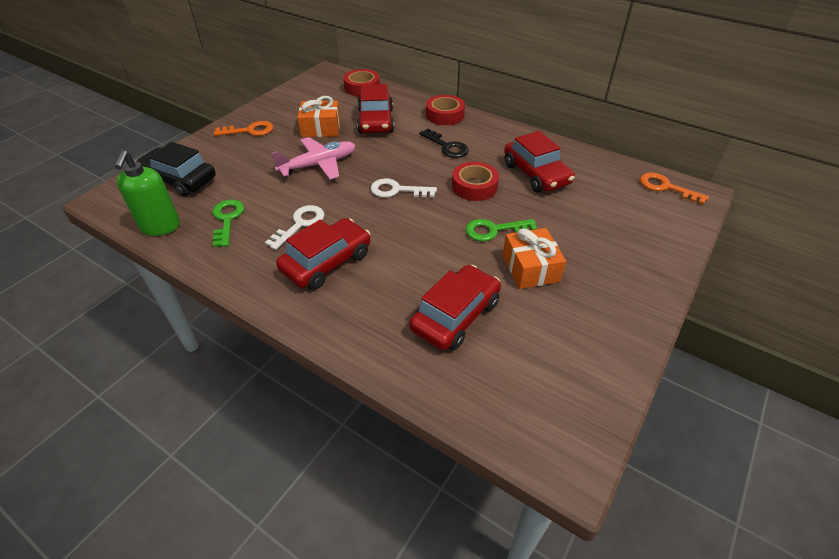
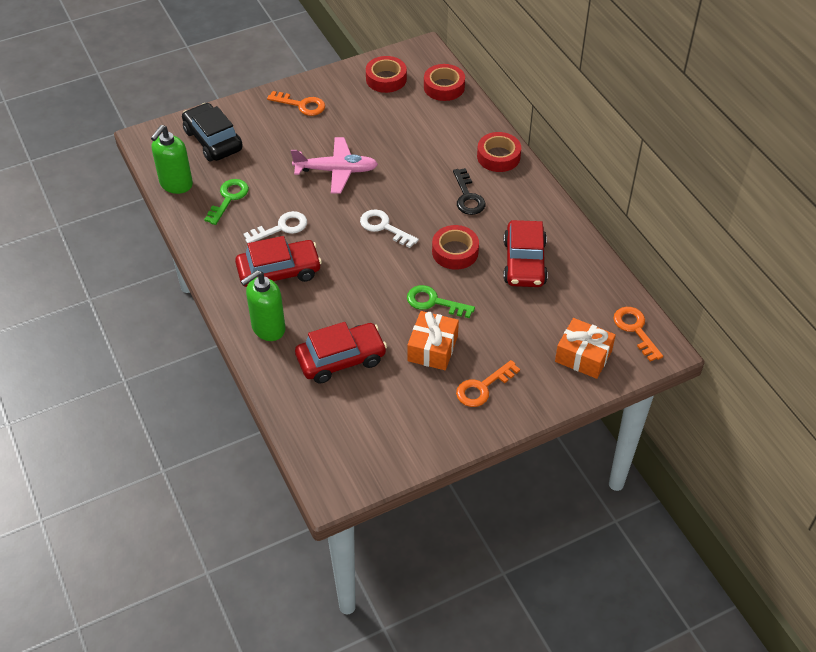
camera: 30 degrees right, 5 degrees up
(311, 95) = (386, 79): none -> red tape
(321, 128) = (367, 127): orange gift -> orange gift (583, 356)
(355, 319) = (268, 328): none -> green soap dispenser
(376, 121) = (424, 138): red car -> none
(606, 282) = (483, 387): none -> orange key

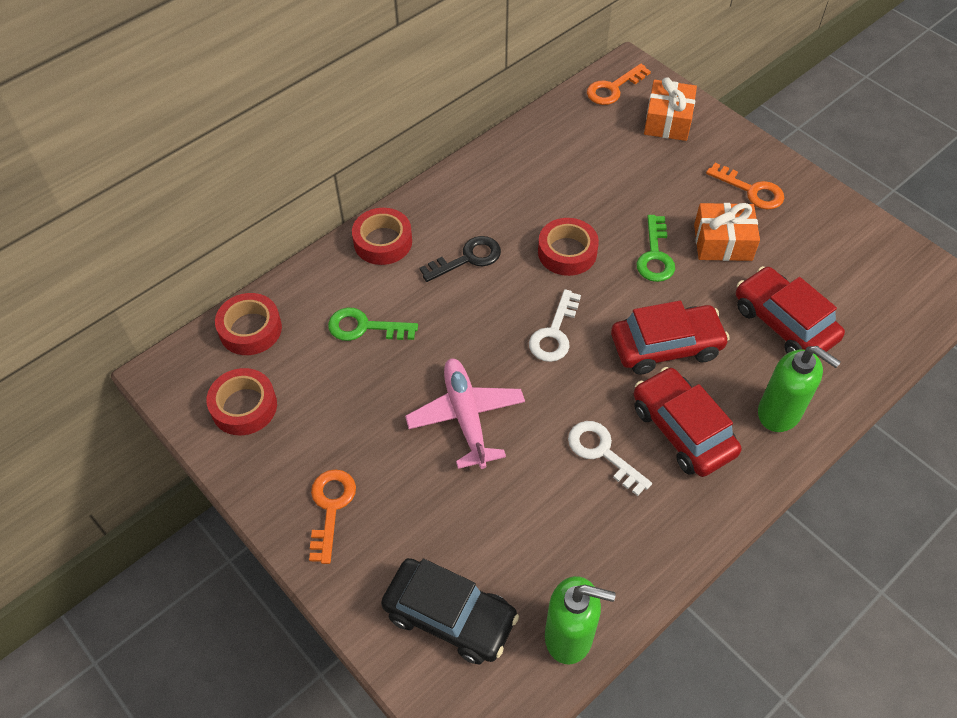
camera: 105 degrees left, 5 degrees up
(213, 140) = (450, 616): black car -> black car turned 105 degrees counterclockwise
(228, 198) = (571, 544): green key -> green key (364, 327)
(524, 262) = (557, 187): red car -> red car (666, 346)

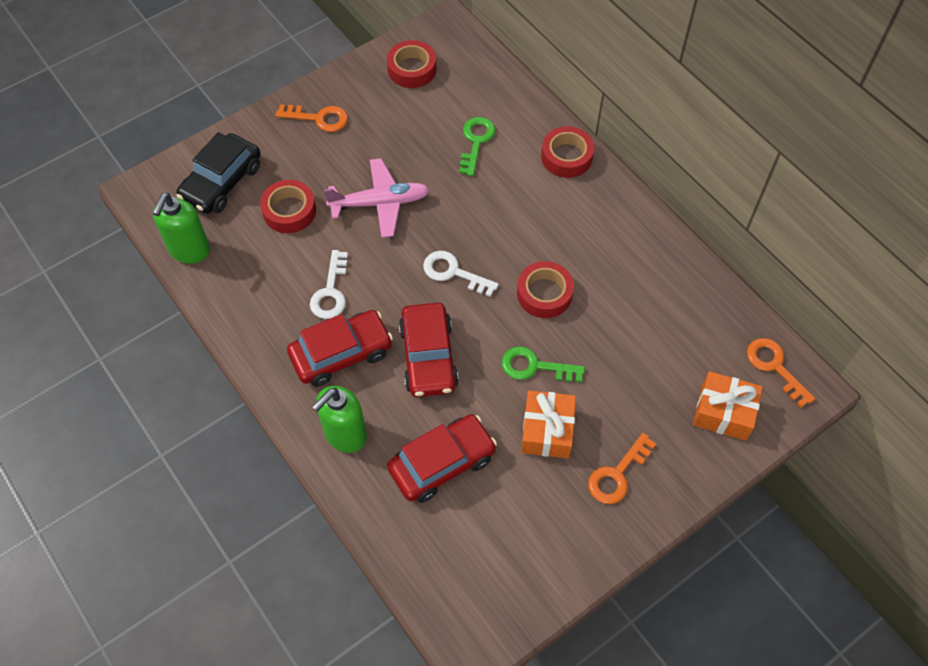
camera: 95 degrees right, 5 degrees up
(250, 329) = (482, 71): red tape -> red tape (289, 211)
(467, 258) = (543, 216): black key -> none
(602, 453) = (331, 292): white key -> white key turned 135 degrees clockwise

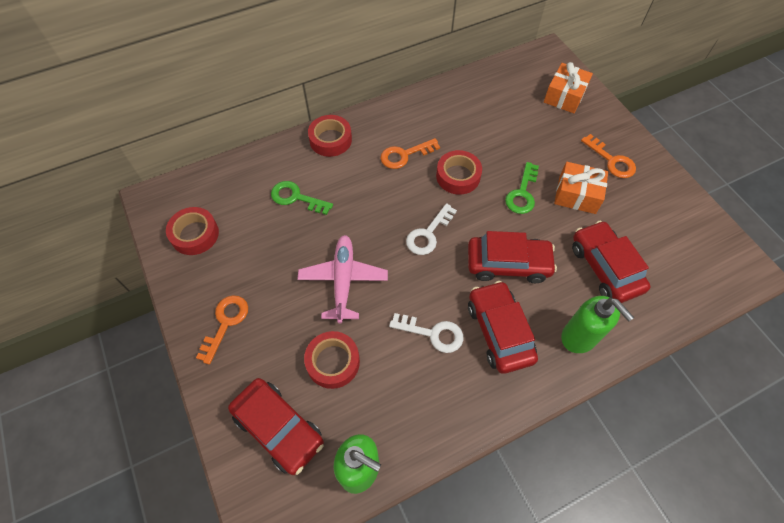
camera: 80 degrees left, 0 degrees up
(222, 182) = (279, 428): black car -> red car
(774, 367) = (532, 64): orange key -> orange key (404, 155)

